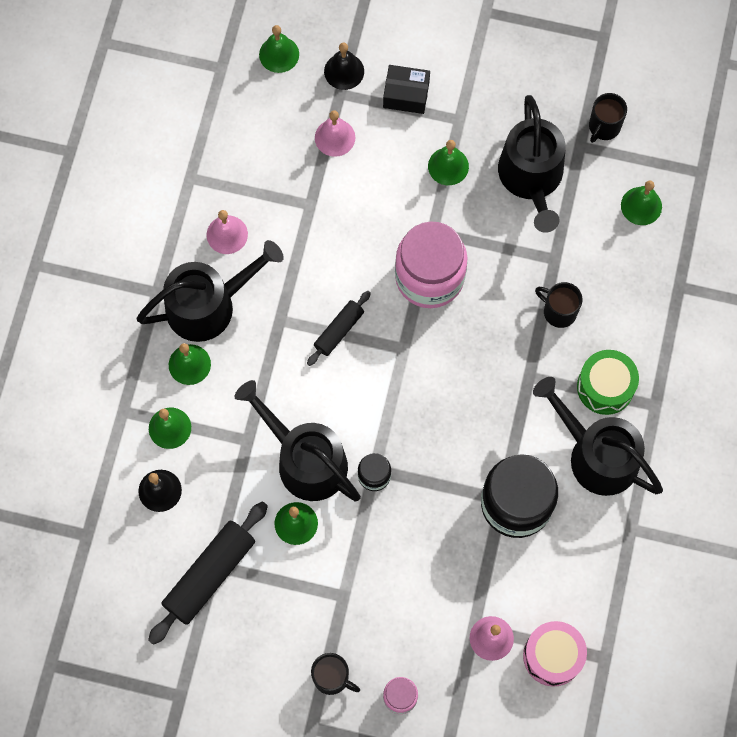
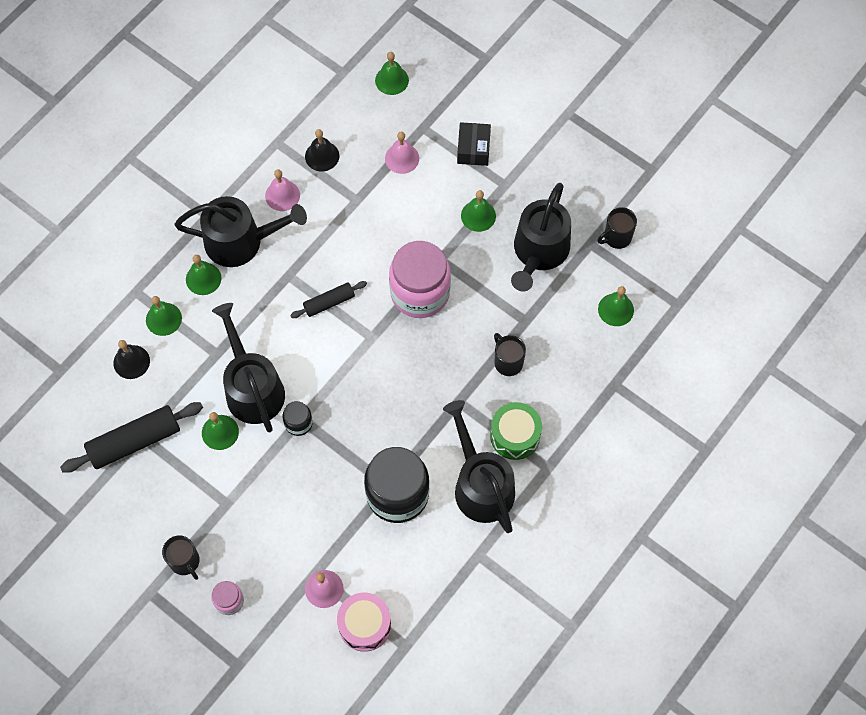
camera: 25 degrees right, 5 degrees down
(344, 71) = (434, 112): black bell -> black bell (322, 156)
(406, 94) = (473, 149): black box -> black box turned 60 degrees clockwise

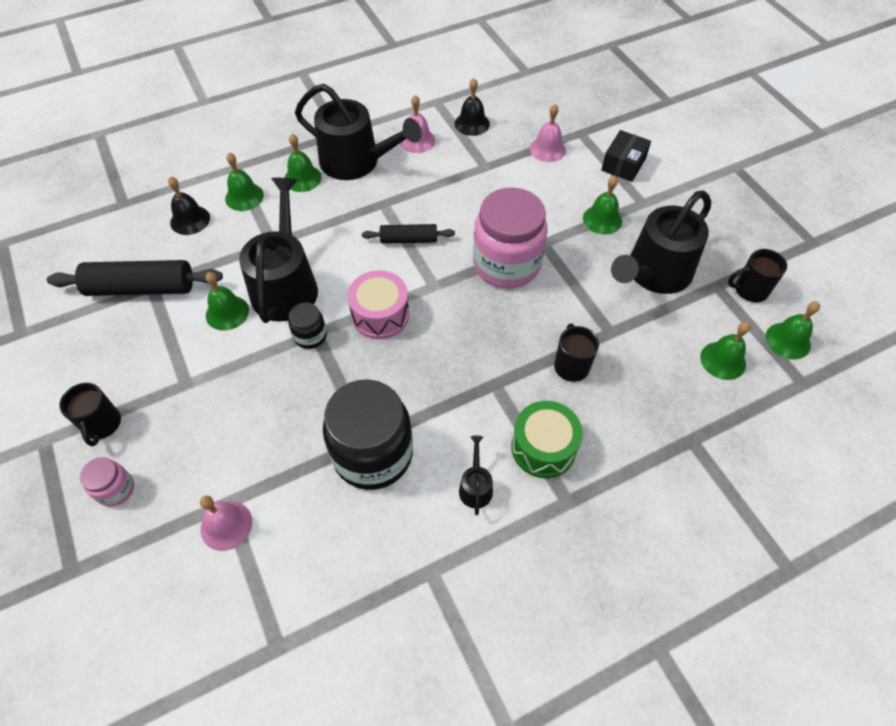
camera: 25 degrees right, 10 degrees down
(365, 625) = (245, 594): pink drum -> pink drum (380, 315)
(391, 80) = (569, 90): green bell -> green bell (788, 340)
(481, 485) = (475, 487): black watering can -> black watering can, size x0.43

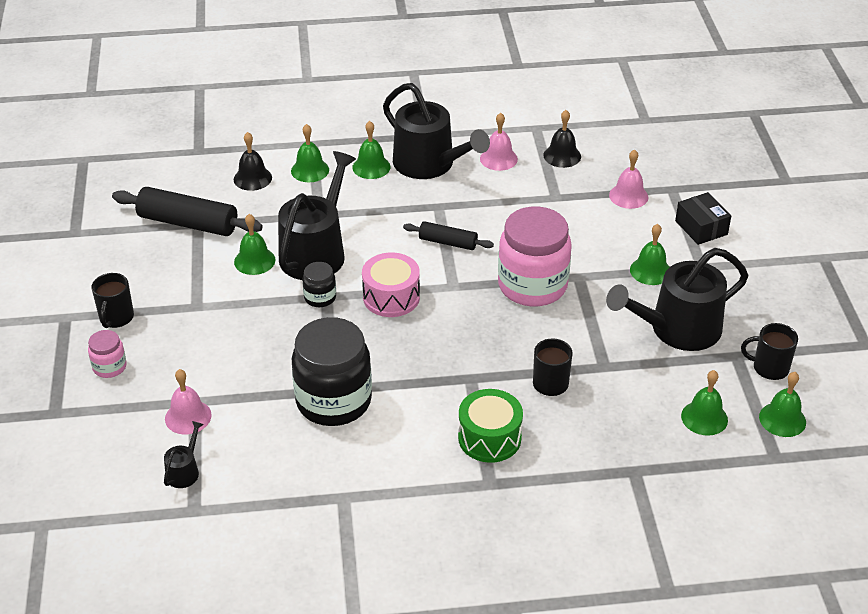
camera: 20 degrees right, 15 degrees down
(475, 487) = (412, 449): black watering can -> black watering can (184, 471)
(623, 164) = (701, 227): black box -> black box turned 75 degrees counterclockwise

